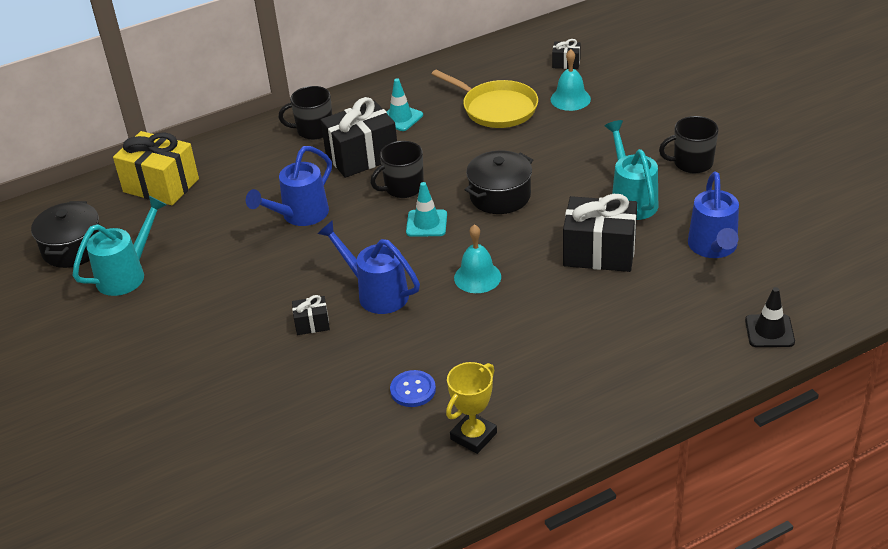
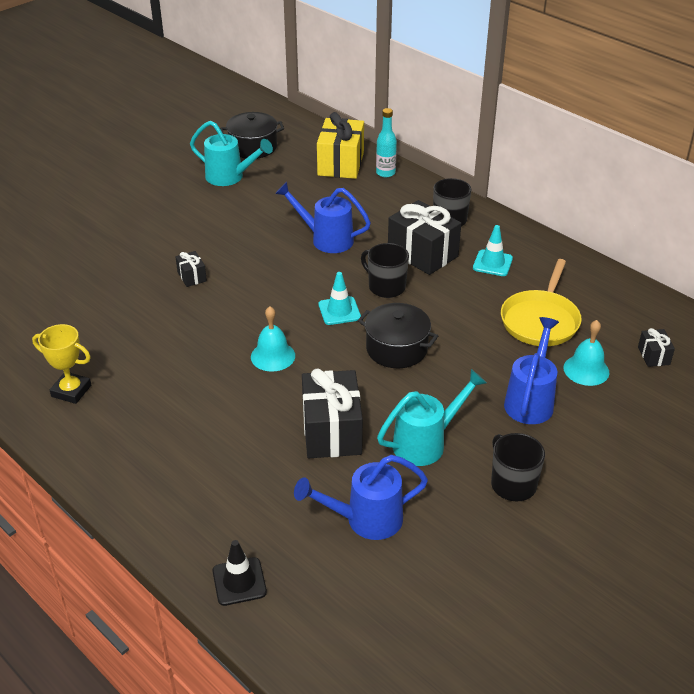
camera: 70 degrees right, 0 degrees up
(202, 157) = (385, 173): none -> turquoise bottle
(377, 293) = (237, 302): blue watering can -> blue watering can (530, 400)
(413, 390) = (122, 346): blue button -> none

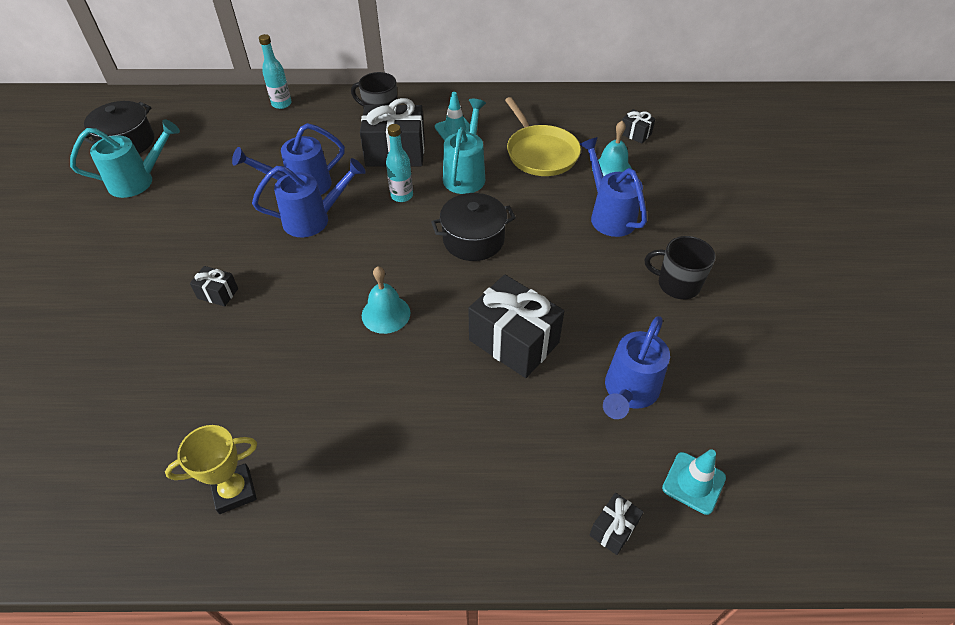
camera: 45 degrees left, 10 degrees up
(239, 581) = (613, 529): black traffic cone -> black gift
(305, 266) = (313, 219): none -> blue watering can
(339, 311) = (390, 238): turquoise traffic cone -> turquoise traffic cone (693, 483)
(341, 164) = (232, 116): yellow gift -> none
(386, 287) = (401, 196): black mug -> turquoise bottle
(425, 443) = (588, 298): turquoise watering can -> turquoise watering can (466, 175)

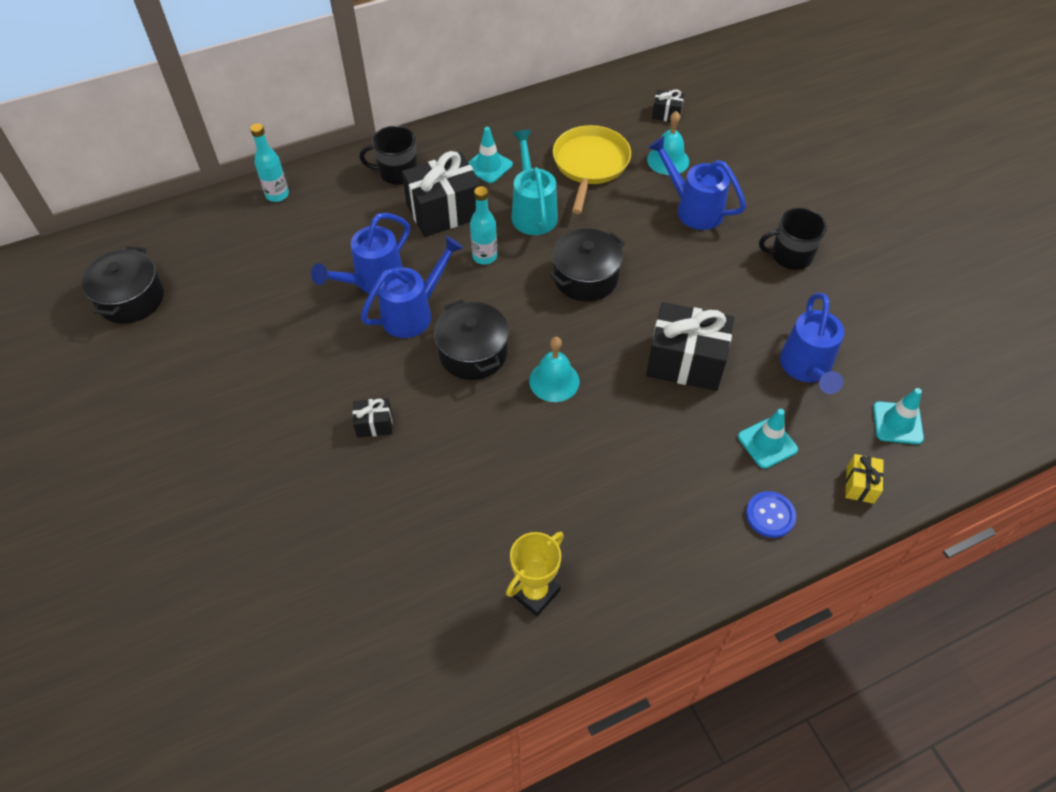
camera: 25 degrees left, 5 degrees up
(138, 181) = (184, 339): turquoise watering can -> none
(336, 267) = (473, 353): none -> black pot
(500, 518) = (770, 515): none -> blue button
(540, 153) = (590, 164): yellow pan -> yellow pan turned 120 degrees counterclockwise
(543, 447) = (767, 443): none -> turquoise traffic cone
(613, 529) = (860, 485): black gift -> yellow gift

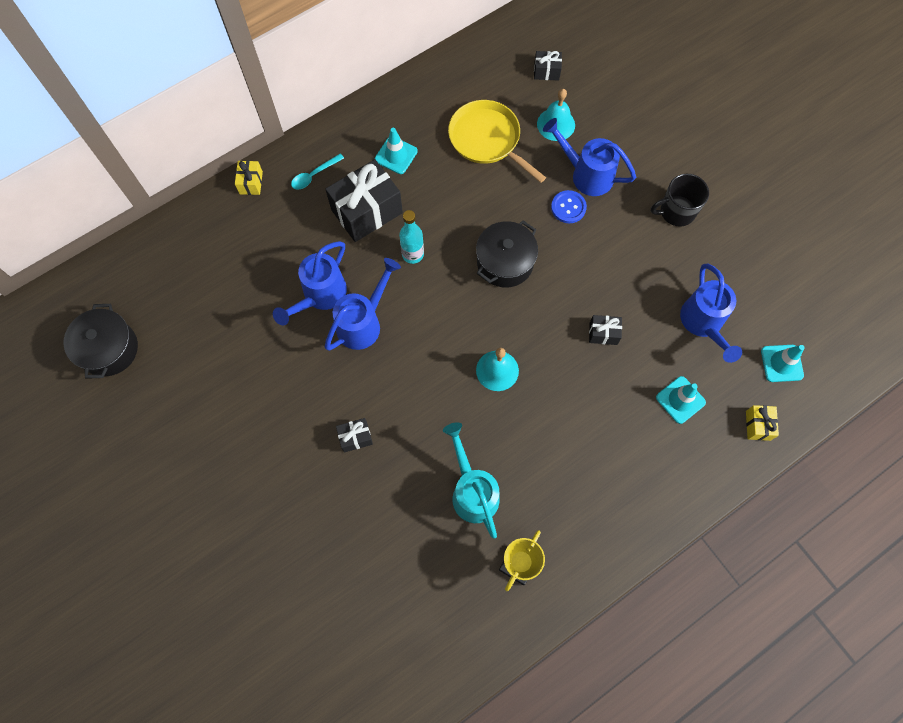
camera: 10 degrees left, 15 degrees up
(277, 195) = (210, 217): turquoise bottle -> none
(329, 171) = (251, 183): none -> yellow gift
(397, 172) = (314, 175): black mug -> turquoise spoon
(473, 353) = (423, 354): black pot -> none
(533, 212) = (446, 200): turquoise watering can -> turquoise watering can (472, 491)
(590, 164) = (487, 139): yellow pan -> yellow pan turned 45 degrees counterclockwise
(685, 362) = (603, 333): black gift -> black gift, size x0.47
(770, 515) = (691, 465): blue button -> blue button (568, 207)

